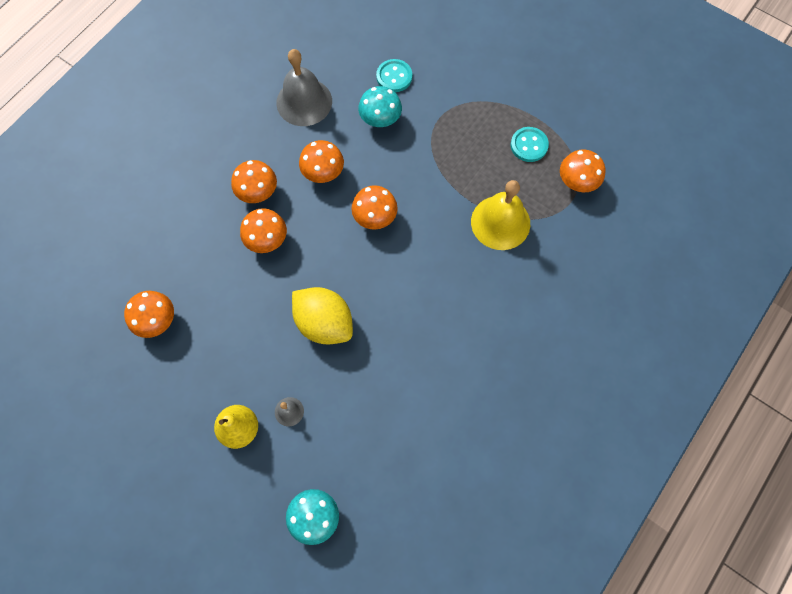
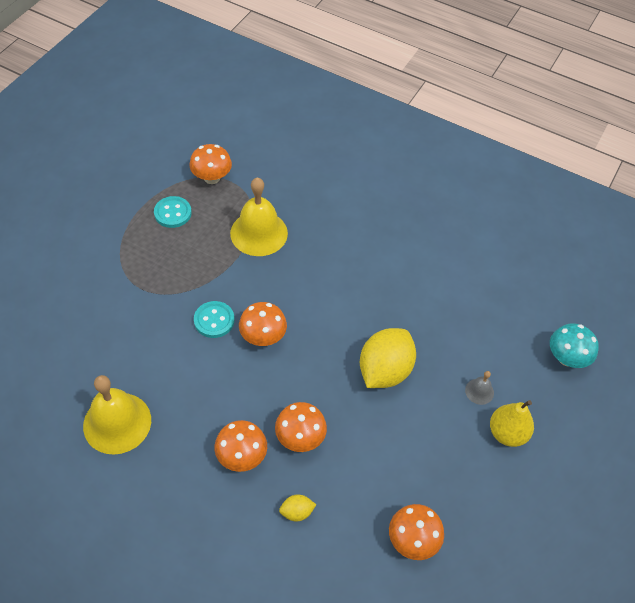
camera: 100 degrees left, 15 degrees down
(201, 231) = (297, 512): none -> yellow lemon
(304, 102) = (117, 423): grey bell -> yellow bell
(323, 173) = (212, 391): orange mushroom -> none
(380, 120) = (142, 342): turquoise mushroom -> none
(394, 77) = (85, 333): turquoise button -> turquoise button (214, 320)

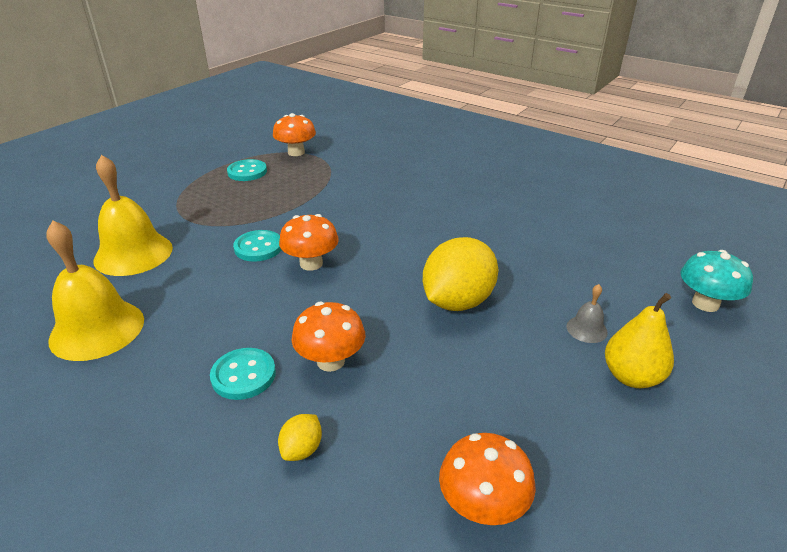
camera: 10 degrees right, 20 degrees down
(241, 456) = (243, 375): orange mushroom -> turquoise button
(259, 233) = (332, 188): yellow bell -> yellow bell (133, 254)
(297, 512) = (302, 449): yellow lemon -> yellow lemon turned 60 degrees counterclockwise

